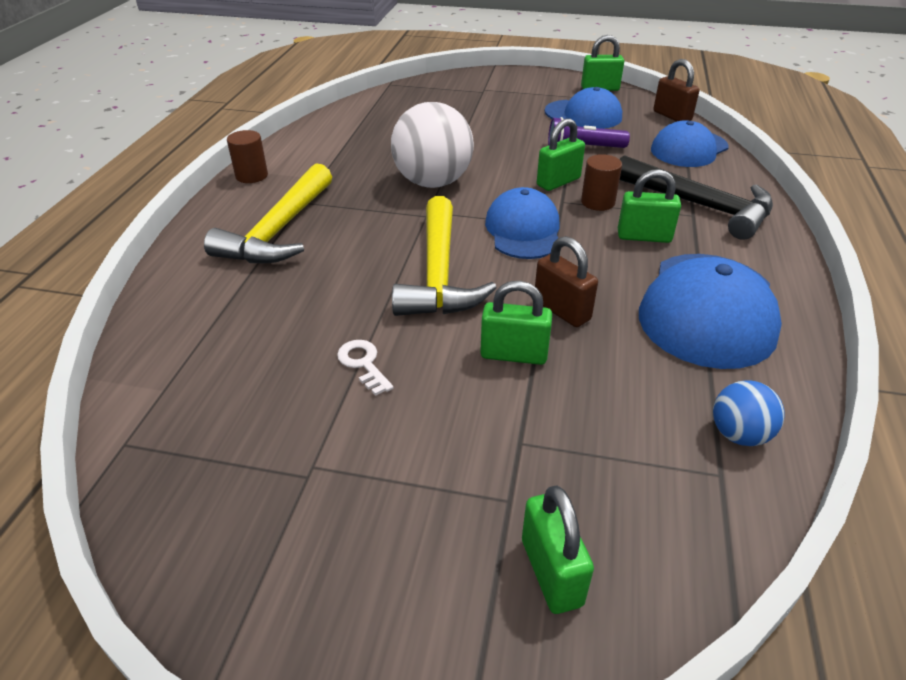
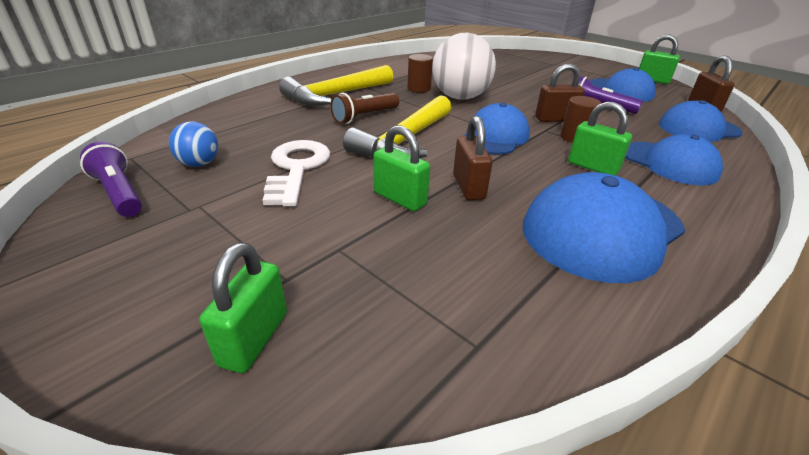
camera: 30 degrees right, 5 degrees down
(188, 499) = (119, 193): none -> purple flashlight
(251, 176) = (354, 69): brown cylinder -> brown cylinder (419, 88)
(355, 254) = (365, 117): none -> brown flashlight
(363, 364) = (297, 168): white key -> white key, size x1.97
(558, 182) = (555, 119): green padlock -> brown padlock
(699, 206) = (669, 163): black hammer -> blue cap
(738, 434) = (530, 325): blue ball -> blue ball (199, 164)

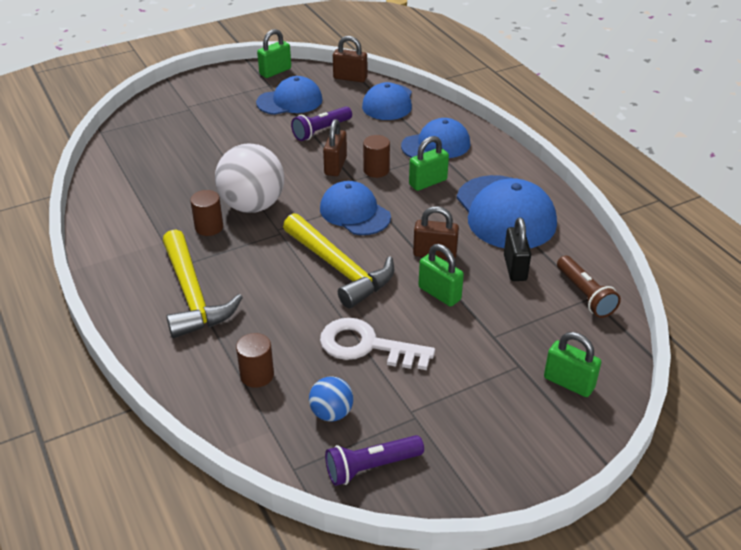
camera: 70 degrees left, 5 degrees up
(248, 128) = (257, 375): none -> brown cylinder
(365, 117) = (269, 283): brown flashlight -> brown flashlight (585, 295)
(400, 199) = (439, 293): green padlock -> green padlock turned 75 degrees clockwise
(490, 251) = (515, 268): none -> black padlock

